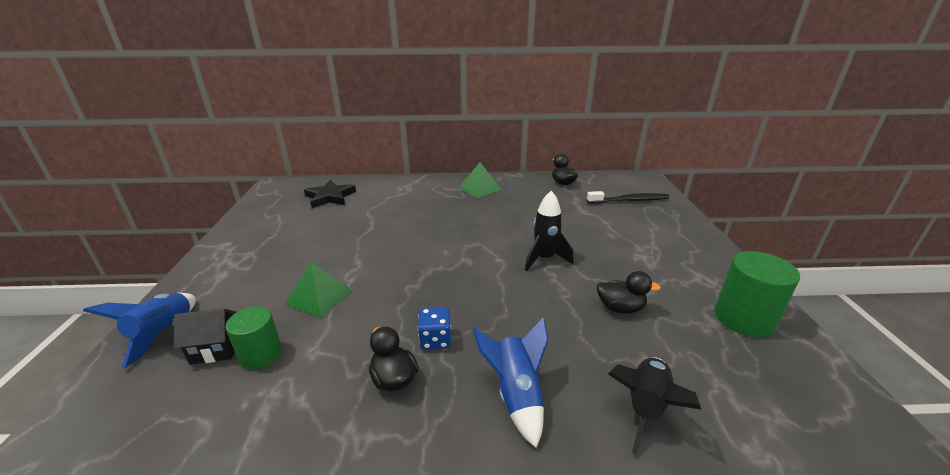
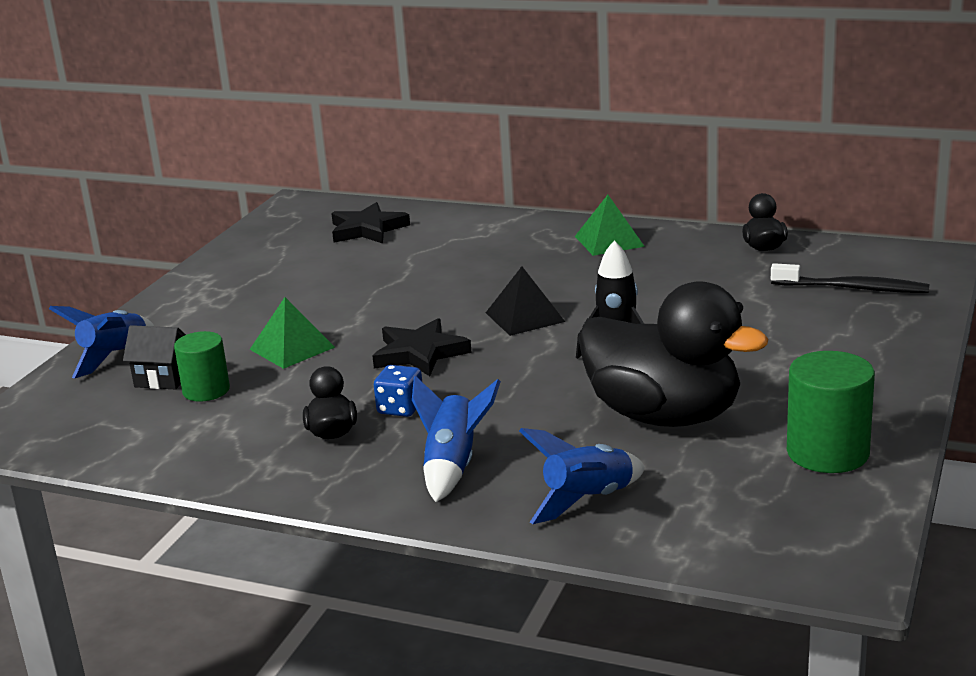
camera: 25 degrees right, 5 degrees down
(419, 285) = (420, 353): none -> black star
(469, 244) = (525, 317): none -> black pyramid
(620, 308) = (664, 416): black duck -> black duck, size x2.34
(645, 407) = (588, 500): black rocket -> blue rocket

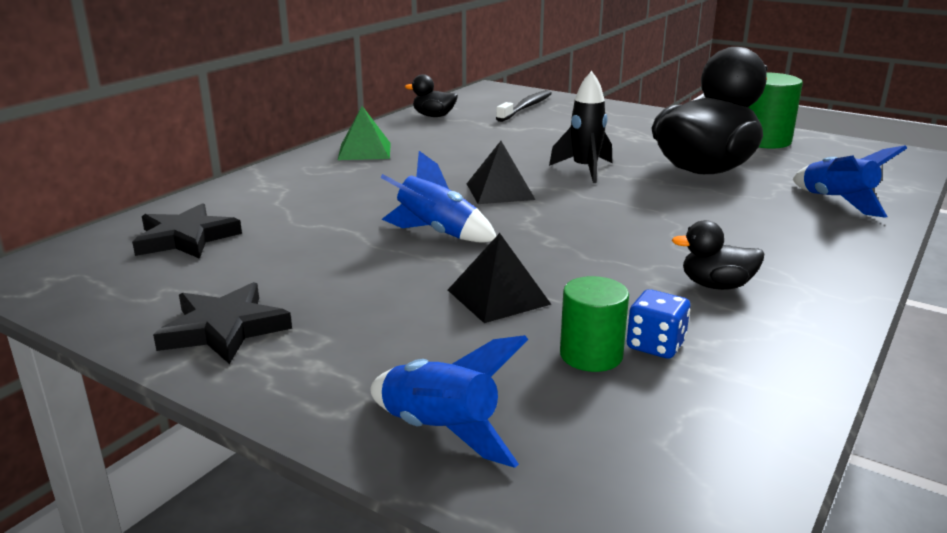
camera: 80 degrees left, 0 degrees up
(163, 379) = (542, 388): black house -> none
(292, 348) = (498, 297): green pyramid -> black pyramid
(400, 408) = (670, 252): blue dice -> blue dice (655, 345)
(420, 353) = (552, 236): black star -> black star (224, 329)
(452, 466) = (786, 239): blue rocket -> blue rocket (437, 233)

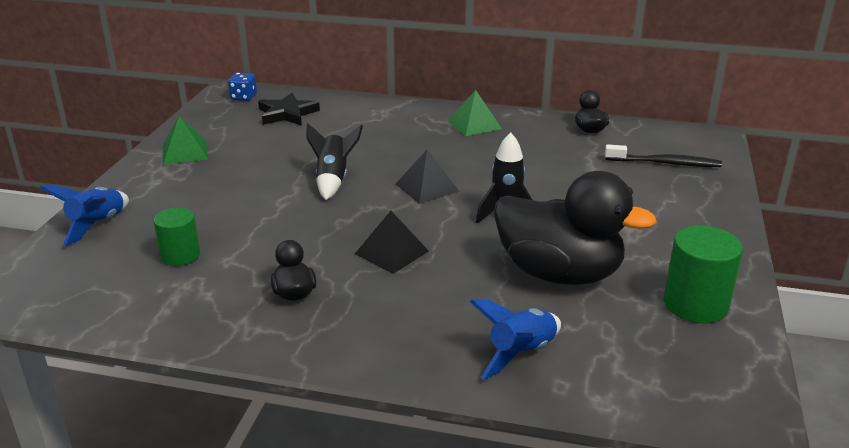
camera: 70 degrees right, 5 degrees up
(224, 329) = (184, 152): black star -> green pyramid
(437, 233) = (333, 180): blue rocket -> black rocket
(498, 297) = (246, 216): black pyramid -> black pyramid (391, 252)
(655, 345) = (197, 276): blue dice -> blue dice (243, 97)

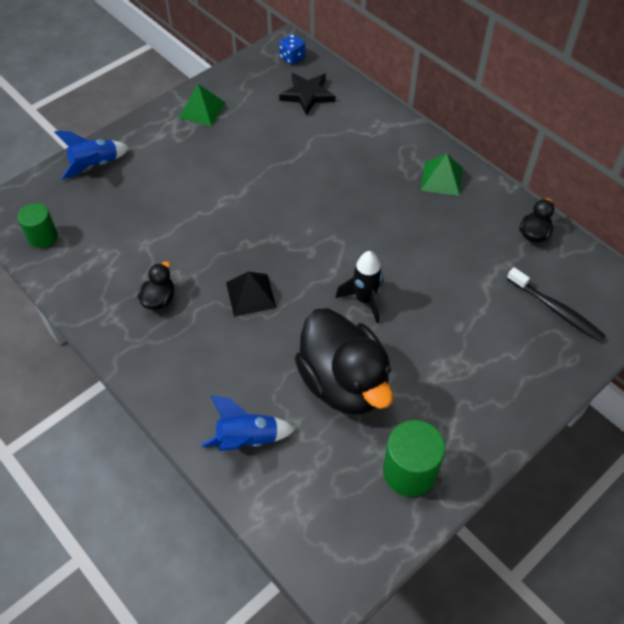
camera: 35 degrees right, 25 degrees up
(180, 255) = (121, 224): green cylinder -> green cylinder (43, 237)
(333, 180) = (276, 194): black rocket -> none
(427, 187) = (335, 238): black pyramid -> none

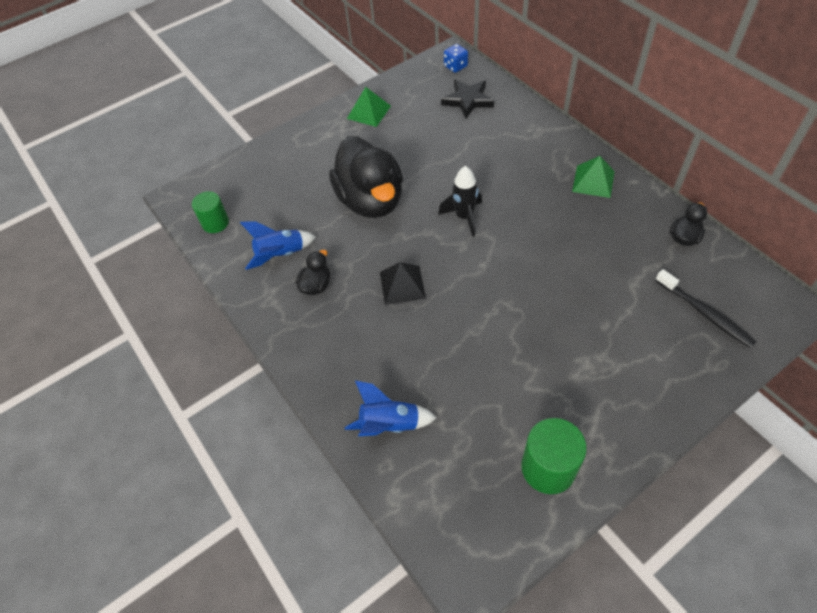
camera: 10 degrees right, 0 degrees up
(95, 165) = (268, 160): blue rocket -> blue rocket (281, 255)
(344, 382) = (487, 374): black duck -> black duck (371, 200)
(365, 300) = (512, 294): black rocket -> black rocket (464, 217)

